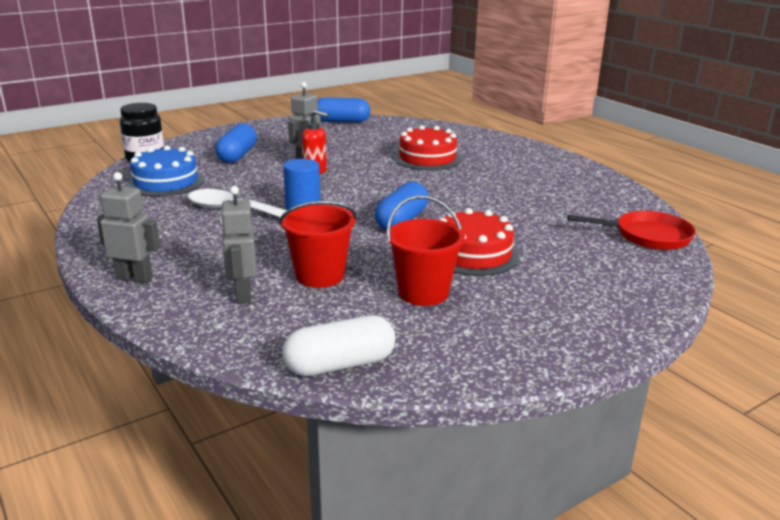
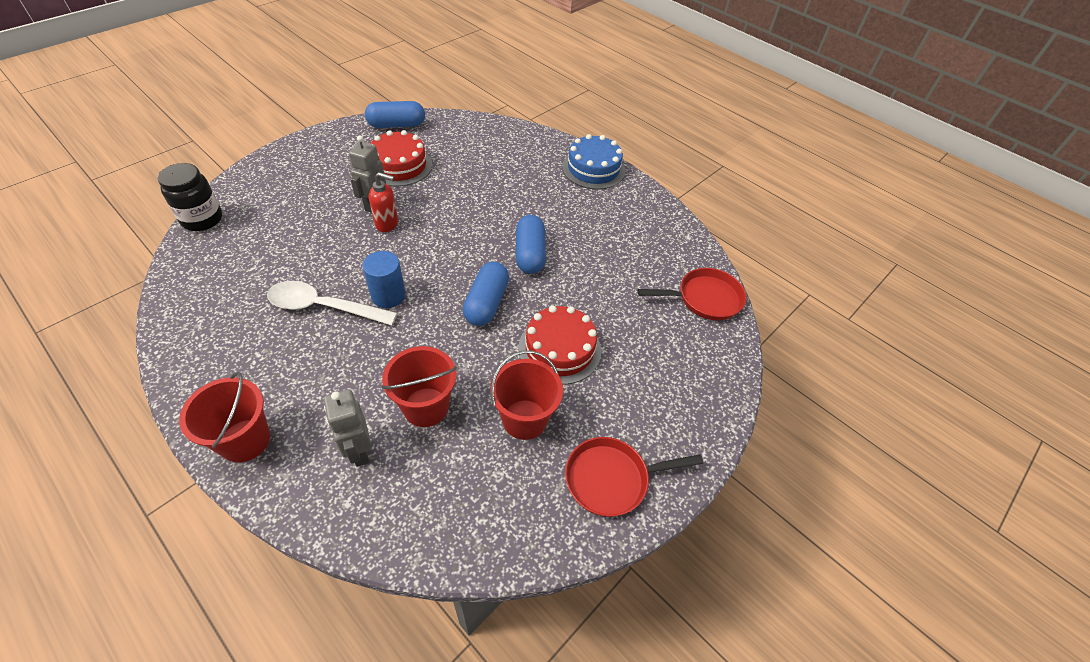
camera: 15 degrees left, 25 degrees up
(134, 278) = (245, 440): grey robot -> red bucket
(166, 182) = (235, 262): blue cake -> blue cake (593, 169)
(237, 156) = (301, 203): blue capsule -> blue capsule (530, 254)
(340, 365) = (469, 543): white capsule -> none
(427, 158) = (493, 187): red cake -> red cake (399, 165)
(513, 340) = (611, 479): none -> red pan

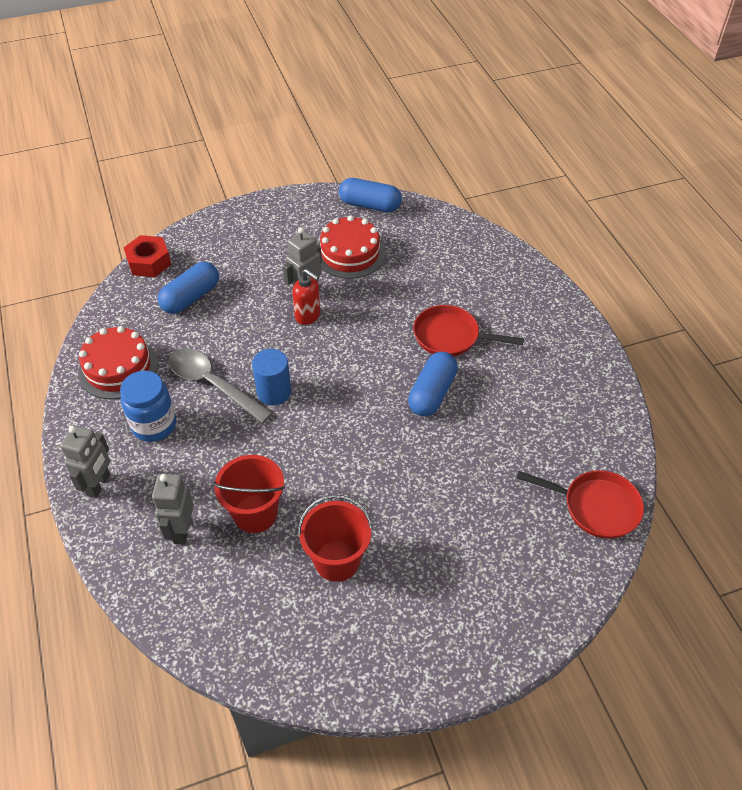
camera: 30 degrees right, 0 degrees up
(202, 219) = (149, 262): black jar -> red nut
(245, 440) = (99, 485): red bucket -> grey robot
(280, 363) = (154, 425): none -> blue jar
(323, 307) = (212, 384): white spoon -> grey spoon
(486, 303) = (361, 431): blue capsule -> blue capsule (191, 297)
(559, 349) = (407, 504): red cake -> red cake (118, 368)
(593, 169) = (556, 314): blue cake -> none
(611, 479) = (387, 650): red pan -> red pan (450, 336)

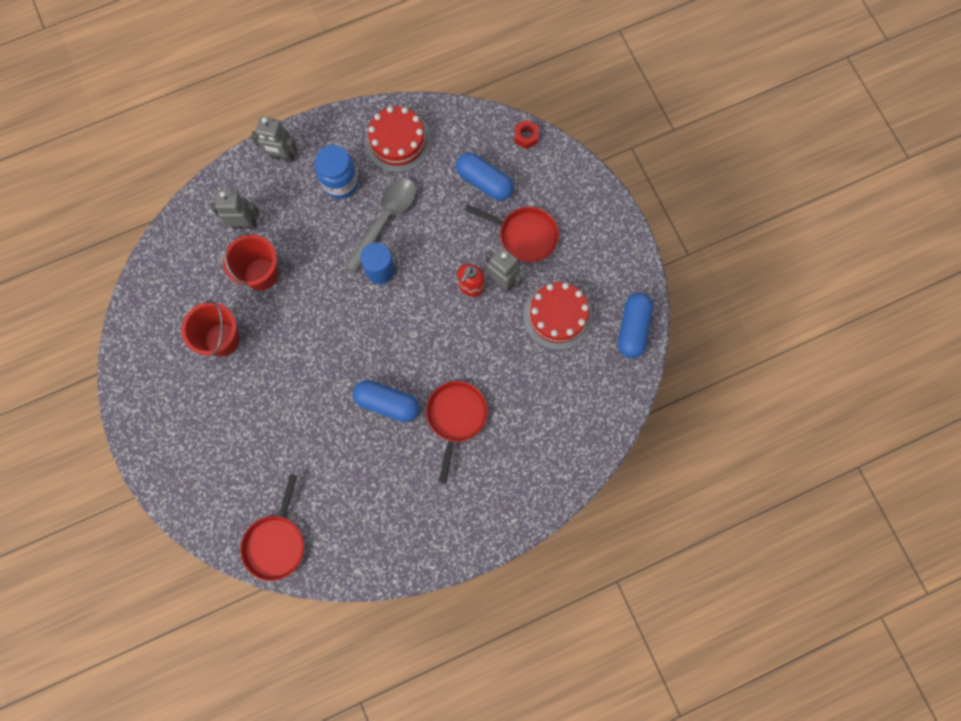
camera: 85 degrees right, 25 degrees up
(149, 262) = (526, 136): red nut -> red nut, size x0.63
(259, 271) = (524, 235): none -> red pan

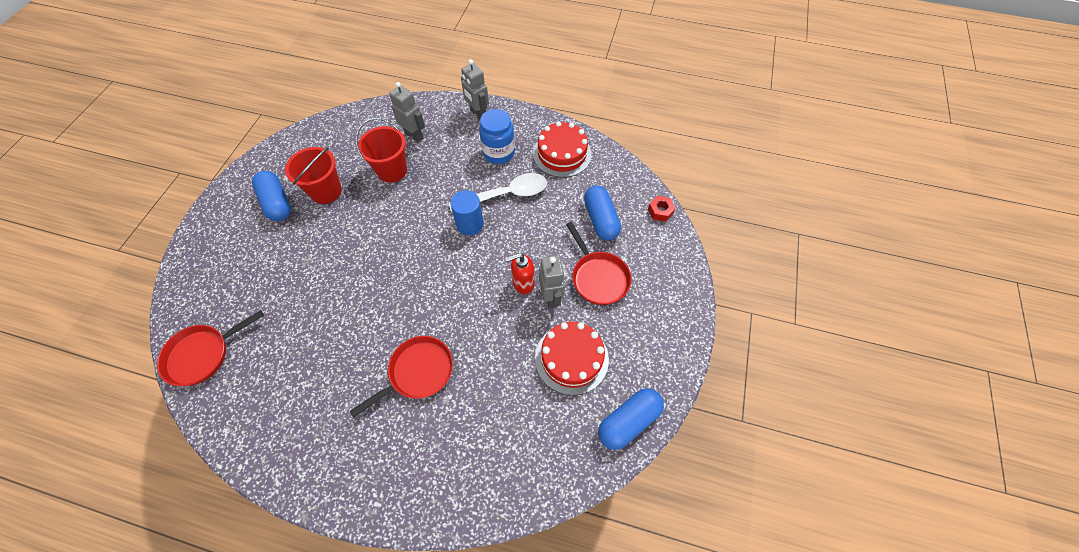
camera: 40 degrees right, 15 degrees down
(385, 219) = (506, 195): grey spoon -> white spoon
(387, 403) = (381, 319): blue capsule -> blue capsule (277, 203)

